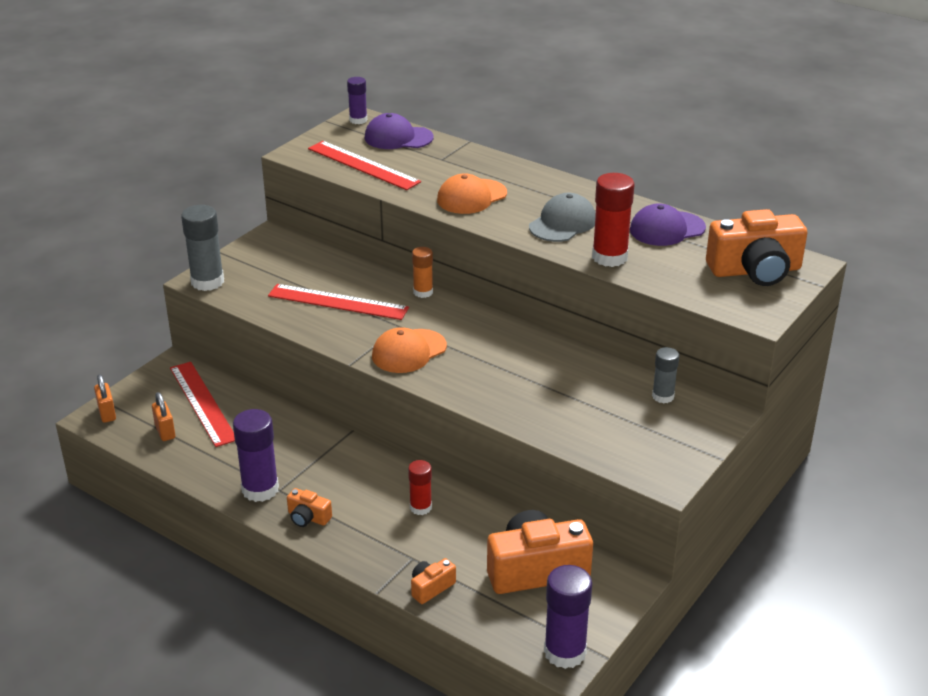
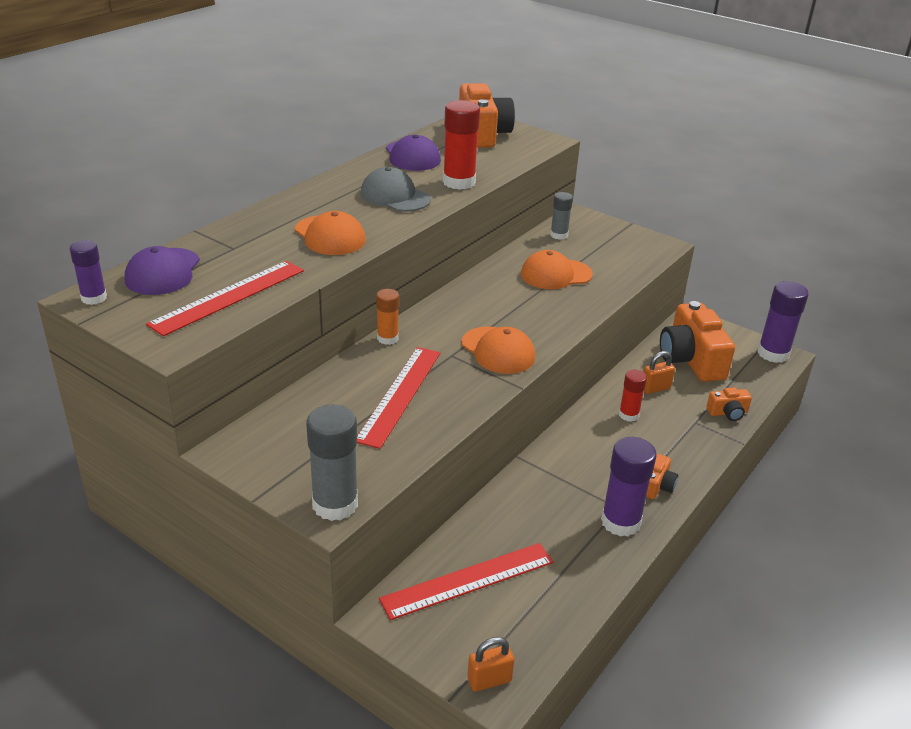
camera: 90 degrees left, 0 degrees up
(165, 432) = (526, 612): orange padlock -> orange padlock (655, 388)
(431, 587) = (728, 413): orange camera -> orange camera turned 60 degrees counterclockwise
(565, 391) = (555, 274): none -> orange cap

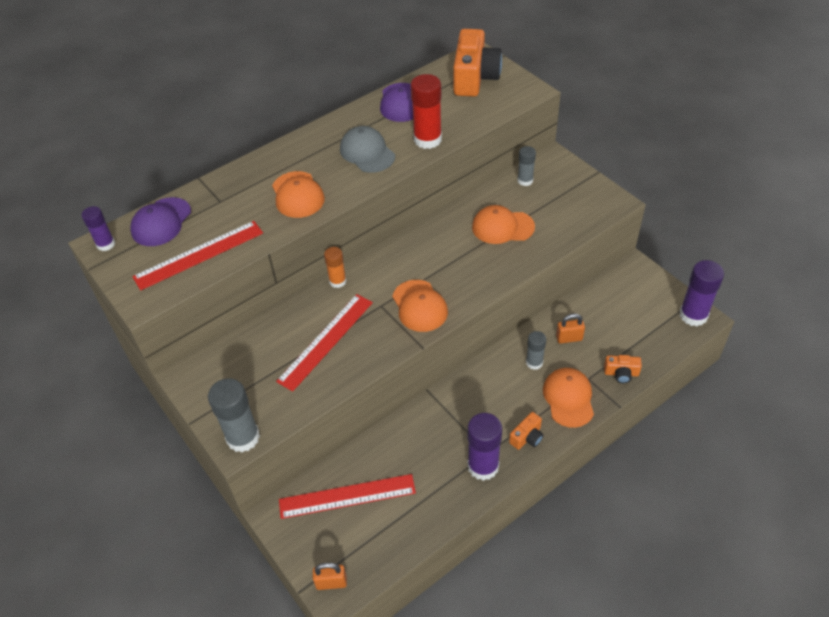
camera: 20 degrees right, 15 degrees up
(628, 415) = (534, 362): red glue stick -> grey glue stick
(683, 443) = (568, 398): none -> orange cap
(691, 359) = (614, 311): orange camera -> none

